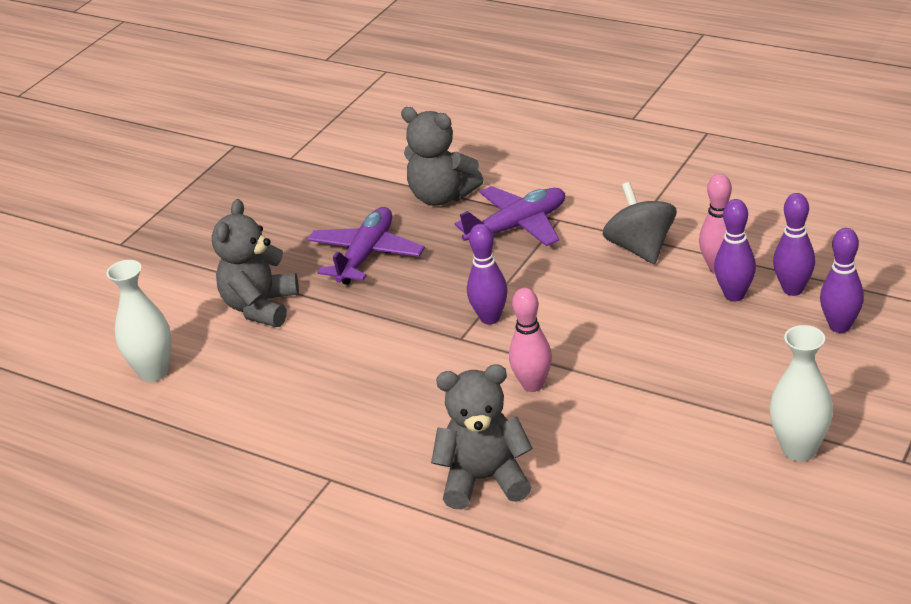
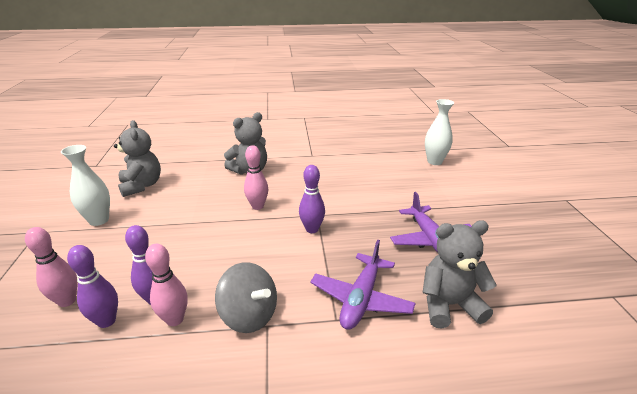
camera: 140 degrees right, 5 degrees down
(260, 307) = (438, 196): grey teddy bear -> grey teddy bear (141, 186)
(840, 326) = (67, 301): purple bowling pin -> pink bowling pin

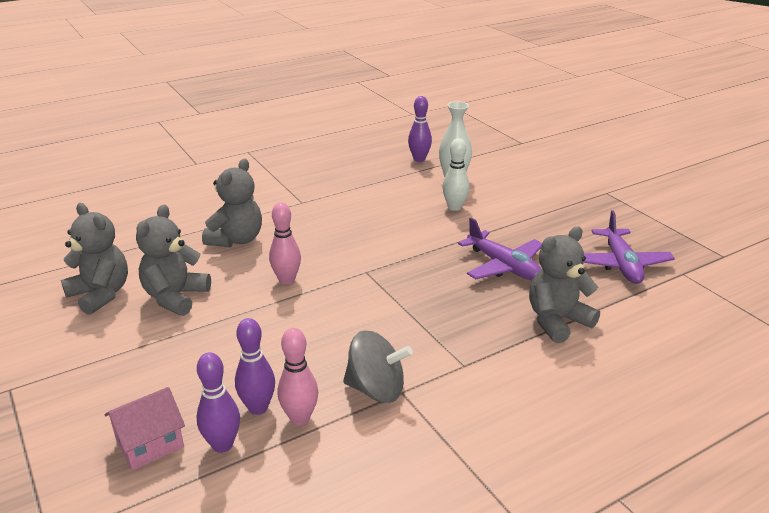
camera: 25 degrees left, 0 degrees up
(67, 301) = (150, 443): pink bowling pin -> pink house
(99, 220) = (86, 351): white vase -> none
(180, 199) = (175, 297): none -> grey teddy bear
(312, 229) = (373, 288): purple bowling pin -> purple bowling pin (419, 159)
(361, 299) = (474, 340): purple plane -> purple plane (621, 264)
(420, 183) = (454, 207): none -> white bowling pin

